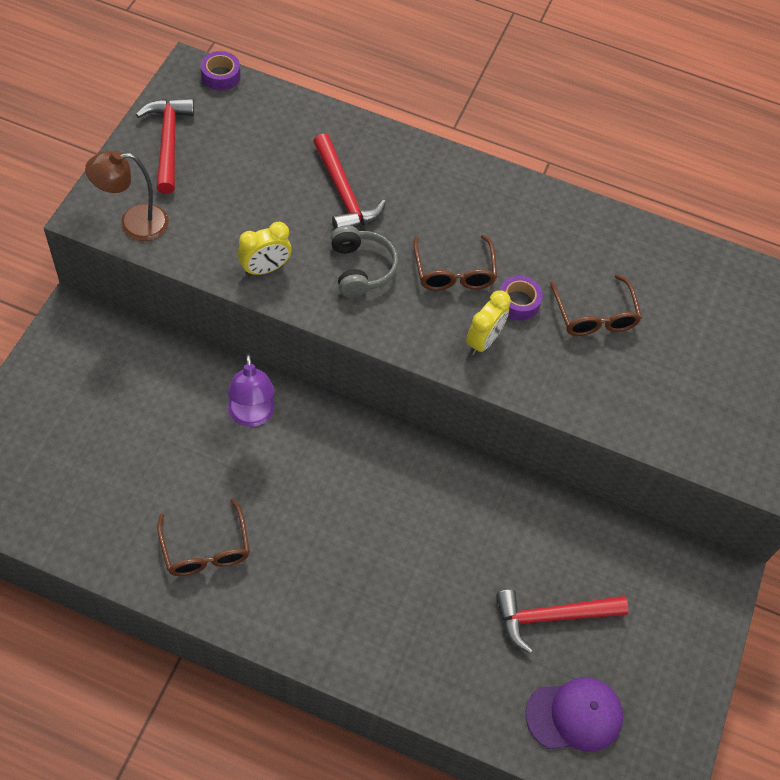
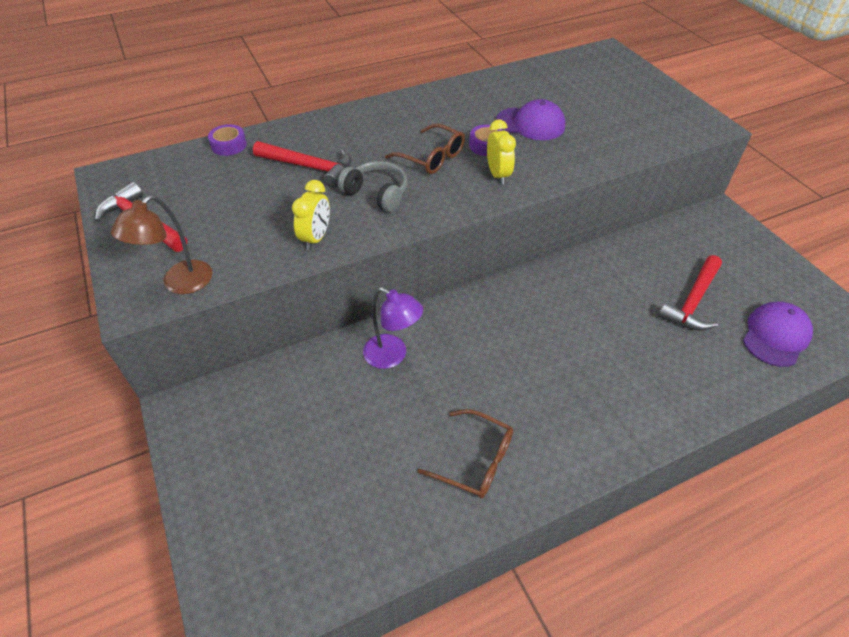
camera: 40 degrees left, 10 degrees down
(221, 76) = (134, 165): purple tape -> purple tape (229, 145)
(594, 315) = (530, 124): brown glasses -> purple cap

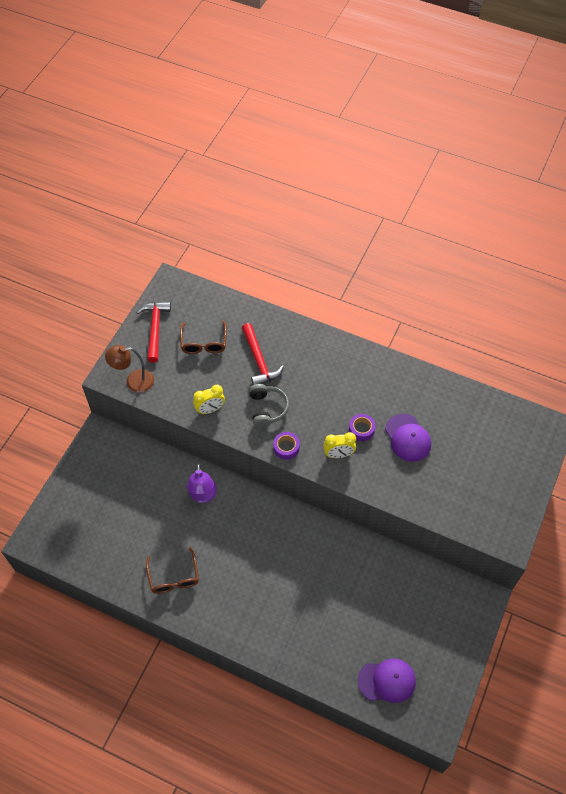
camera: 50 degrees right, 10 degrees up
(229, 145) = (241, 308): purple tape -> purple tape (286, 447)
(431, 157) = (323, 410): brown glasses -> brown glasses (204, 343)
(498, 175) = (338, 454): yellow clock -> yellow clock turned 45 degrees clockwise
(692, 301) = (377, 621): red hammer -> none

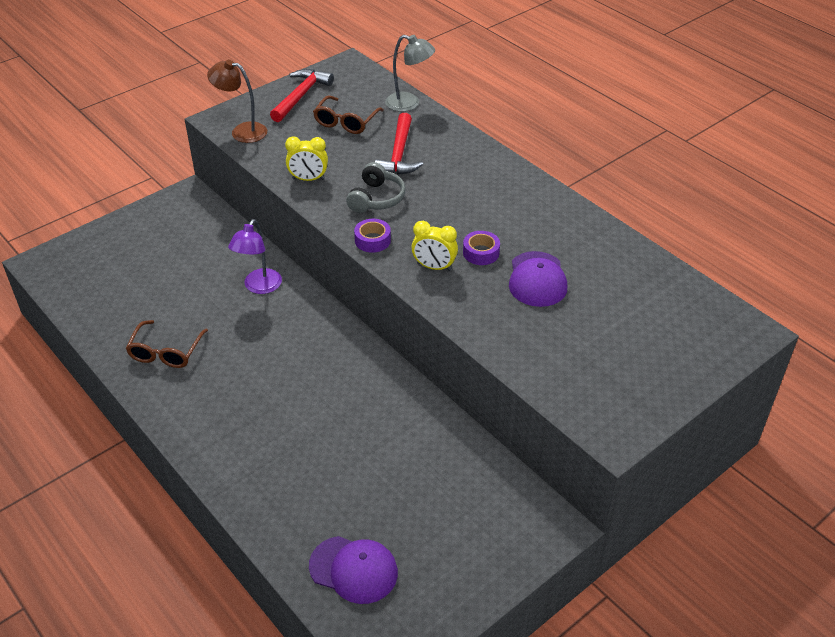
camera: 25 degrees right, 15 degrees down
(238, 307) = (409, 104): none -> grey lamp

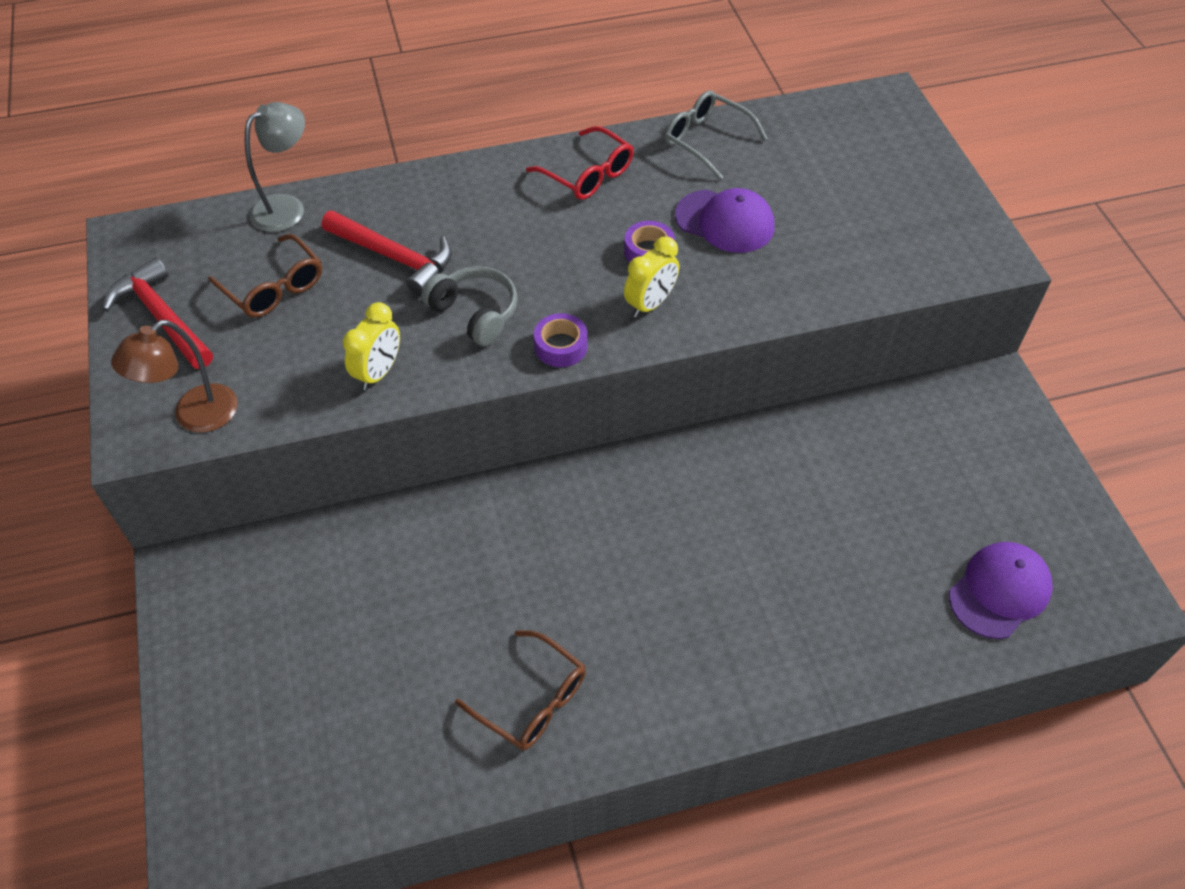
camera: 65 degrees left, 10 degrees up
(259, 287) = (462, 540): purple lamp -> none
(531, 205) = (588, 174): none -> red glasses
(613, 248) = (706, 140): none -> grey glasses

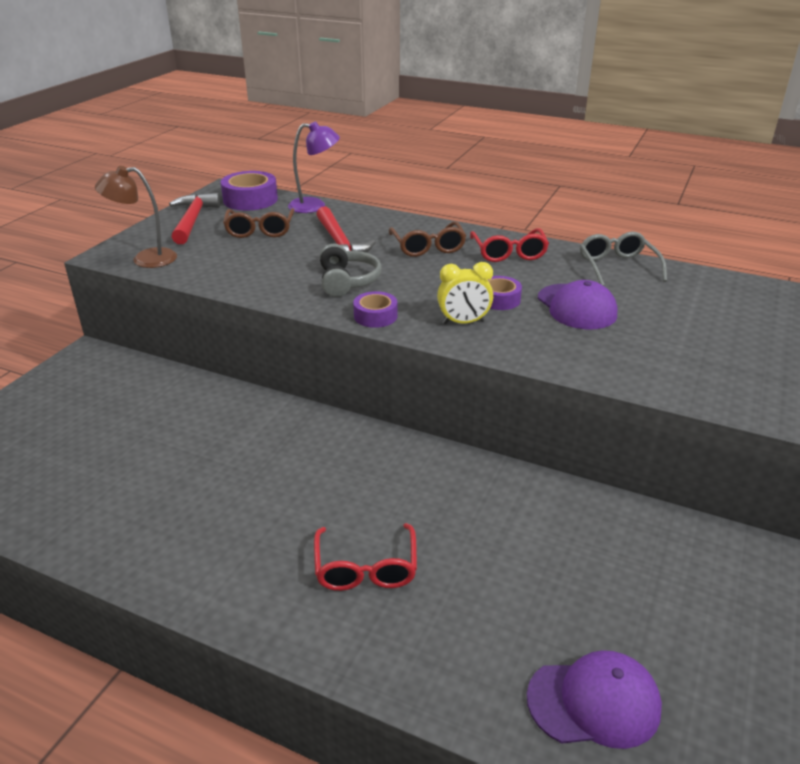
camera: 40 degrees right, 20 degrees down
(189, 239) = (250, 200): none -> purple tape
(287, 207) = (315, 206): grey lamp -> purple lamp
(378, 372) = (256, 282): yellow clock -> none
(532, 700) = (156, 524): brown glasses -> brown glasses (428, 247)
(752, 605) = (366, 568): none -> red glasses

